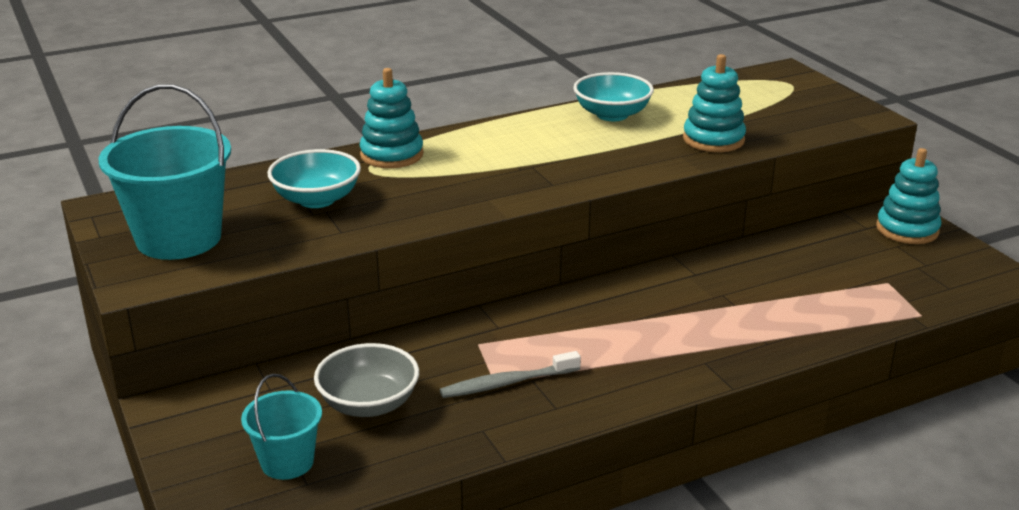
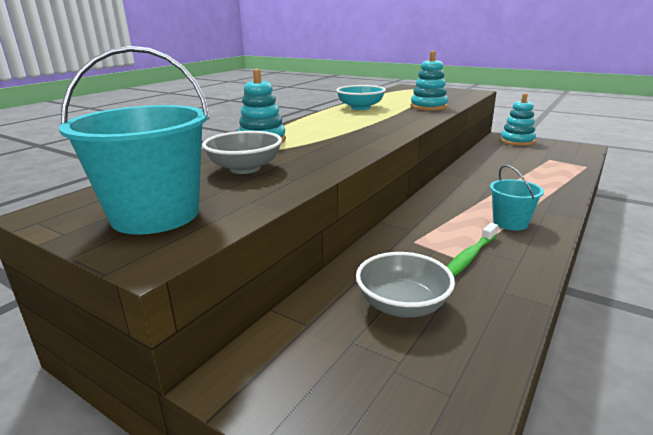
camera: 30 degrees left, 5 degrees down
(287, 462) = (407, 382): turquoise bucket -> turquoise bucket (510, 223)
(317, 199) = (245, 168): turquoise bowl -> grey bowl
(507, 383) = (469, 257): grey toothbrush -> green toothbrush

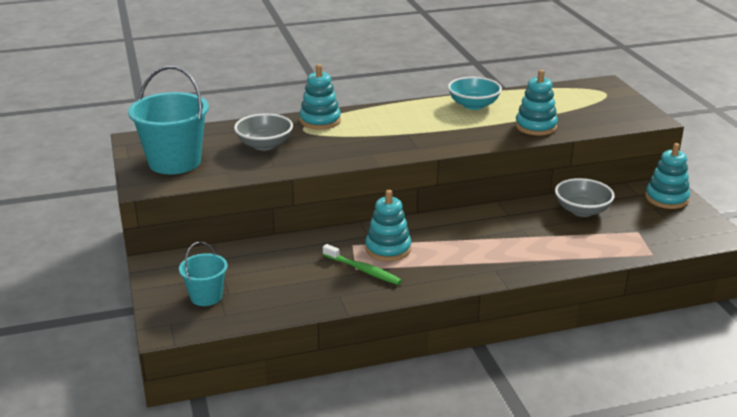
camera: 40 degrees right, 5 degrees up
(402, 305) = (274, 273): grey bowl -> grey bowl (582, 211)
(447, 231) = (388, 249): none -> turquoise stacking toy
(469, 257) = (363, 270): green toothbrush -> green toothbrush turned 135 degrees counterclockwise
(510, 223) = (445, 264): turquoise bucket -> turquoise bucket (206, 296)

